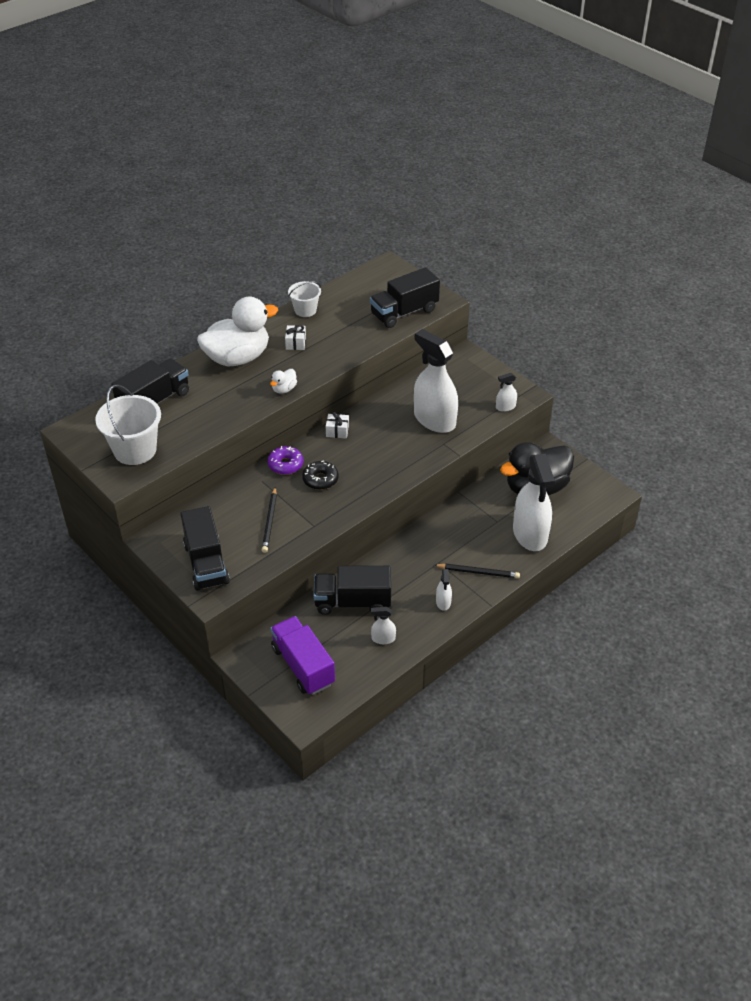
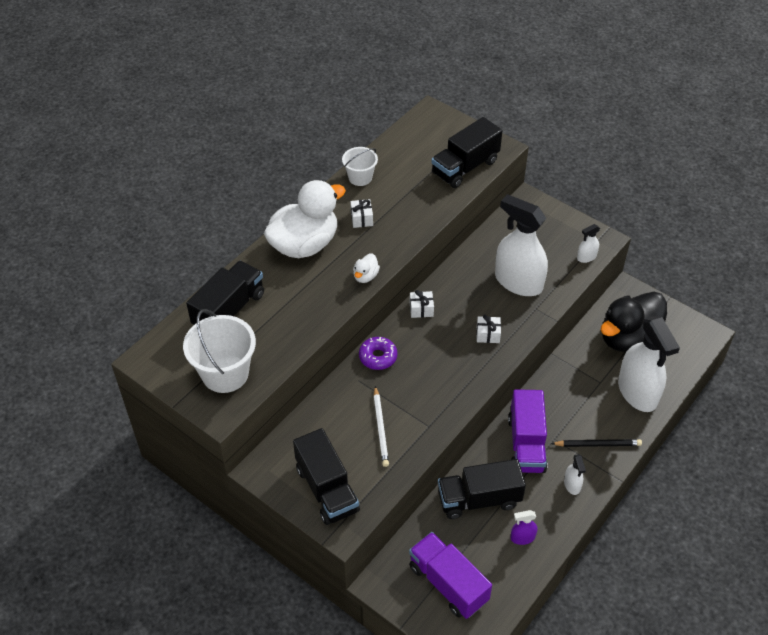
camera: 10 degrees left, 5 degrees up
(270, 521) = (381, 428): black pencil -> white pencil
(320, 479) = (420, 369): black donut -> none
(383, 638) = (522, 537): white spray bottle -> purple spray bottle
(392, 459) = (488, 334): none -> white gift
(411, 563) = (526, 444): none -> purple truck

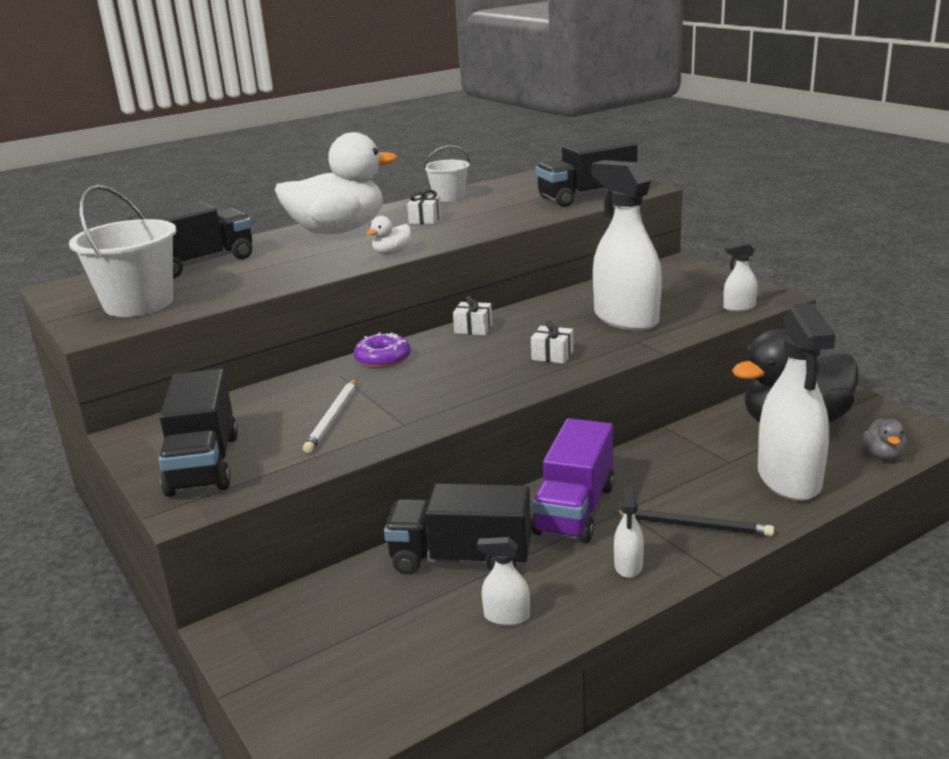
camera: 20 degrees right, 25 degrees down
(448, 583) = (342, 652): purple truck -> none
(522, 537) = (506, 616): purple spray bottle -> white spray bottle
(684, 359) = (883, 455): none -> grey duck

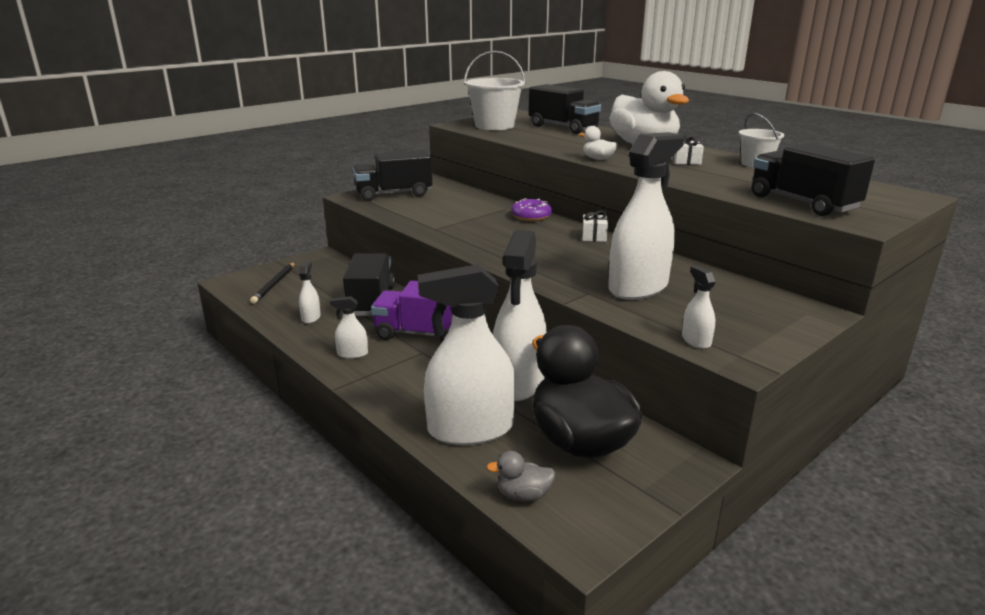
camera: 80 degrees right, 0 degrees up
(333, 418) = (444, 212): white pencil -> none
(552, 355) = (549, 263): white gift -> none
(692, 449) = (518, 382): none -> white spray bottle
(695, 526) = (398, 380): black pencil -> black pencil (274, 284)

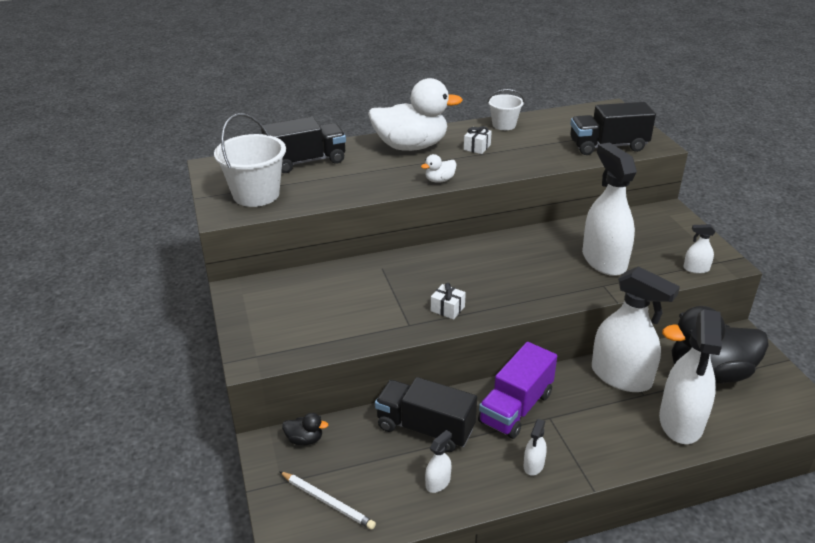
camera: 65 degrees left, 10 degrees up
(274, 284) = (327, 501): black pencil -> white pencil
(311, 317) = (438, 482): white spray bottle -> white spray bottle turned 105 degrees clockwise
(333, 265) = (305, 439): none -> black duck
(393, 194) = (272, 327): black truck -> none
(523, 495) = (764, 418): grey duck -> none
(531, 216) = (416, 260): purple donut -> none
(594, 236) = (489, 244): white gift -> white gift (447, 309)

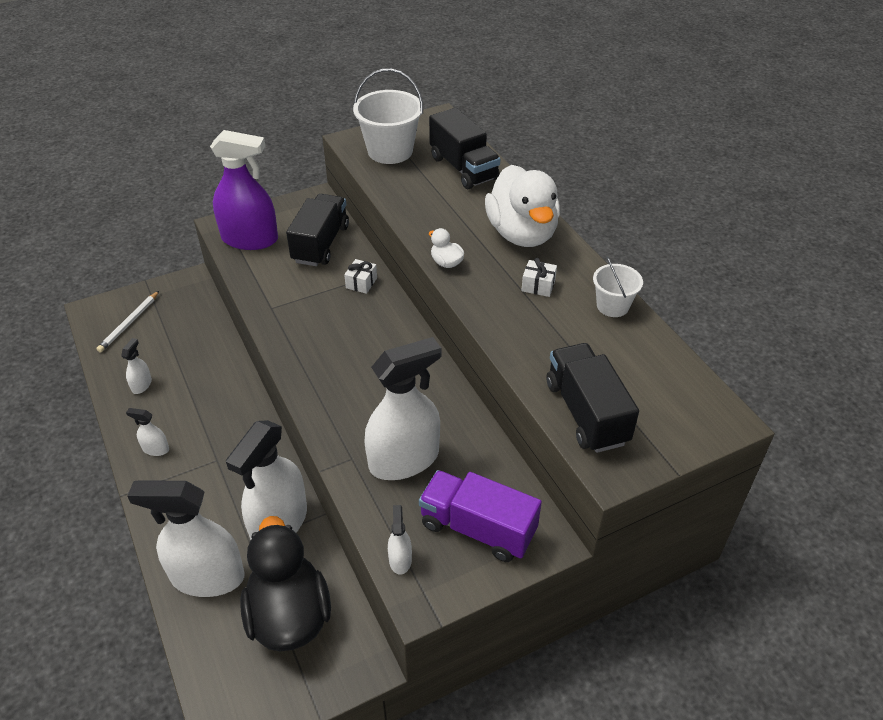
camera: 80 degrees right, 10 degrees up
(288, 338) = (250, 239): none -> purple spray bottle
(305, 439) = (195, 299): black duck -> none
(425, 428) = (205, 370): black truck -> black truck (321, 244)
(438, 482) = (141, 385): white spray bottle -> white spray bottle turned 105 degrees counterclockwise
(447, 309) = (297, 331): white gift -> white gift (361, 283)
(516, 408) = (230, 433): purple truck -> purple truck (478, 528)

